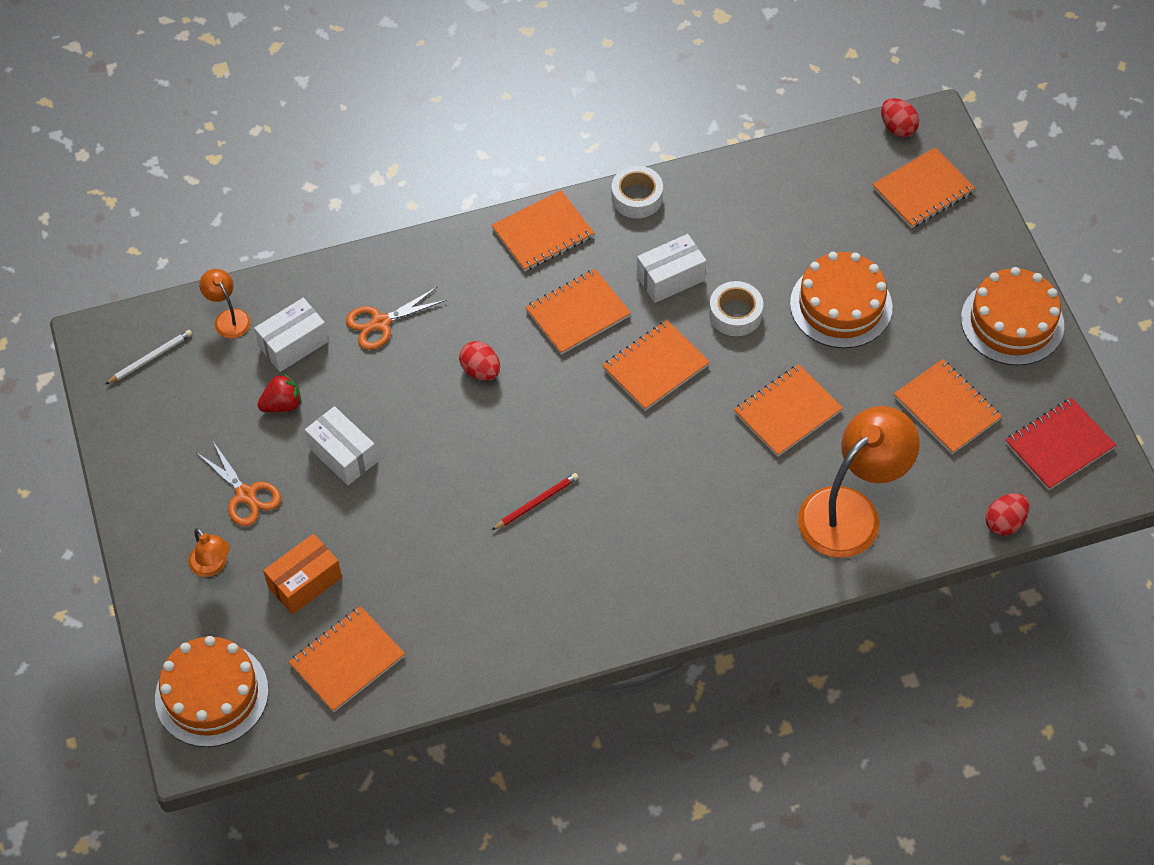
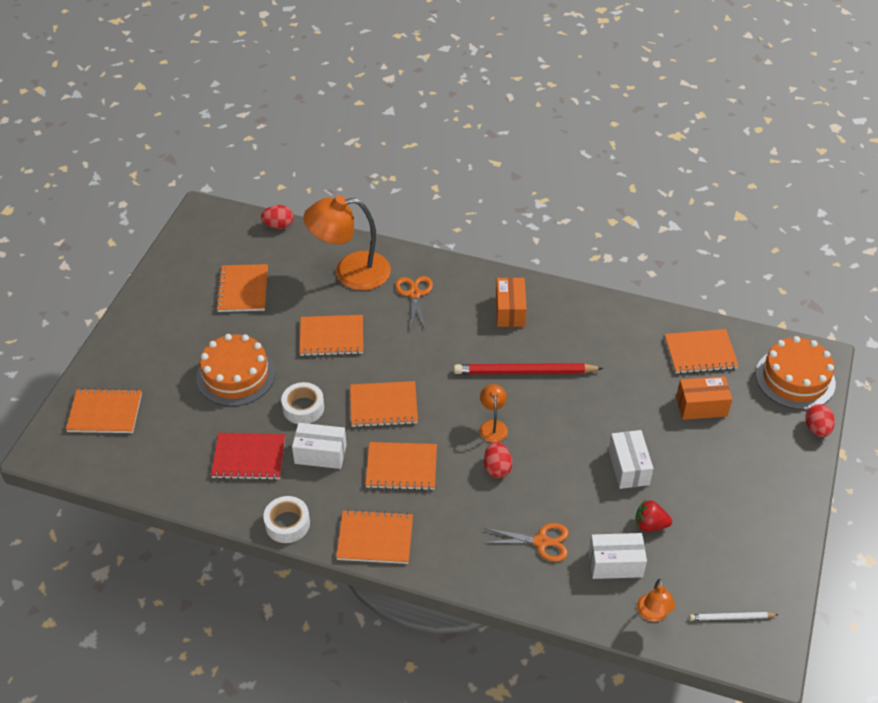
camera: 145 degrees left, 10 degrees down
(212, 566) = (758, 447): orange lamp -> orange lamp (493, 426)
(246, 495) = (711, 479): orange scissors -> orange scissors (414, 294)
(536, 502) = (524, 372): red pencil -> red pencil, size x1.96
(617, 577) = (510, 311): none -> orange box
(897, 128) = (68, 463): red egg -> red egg (817, 429)
(1012, 322) = (153, 310): orange cake -> none
(1059, 445) = (208, 241): red notebook -> red notebook (249, 458)

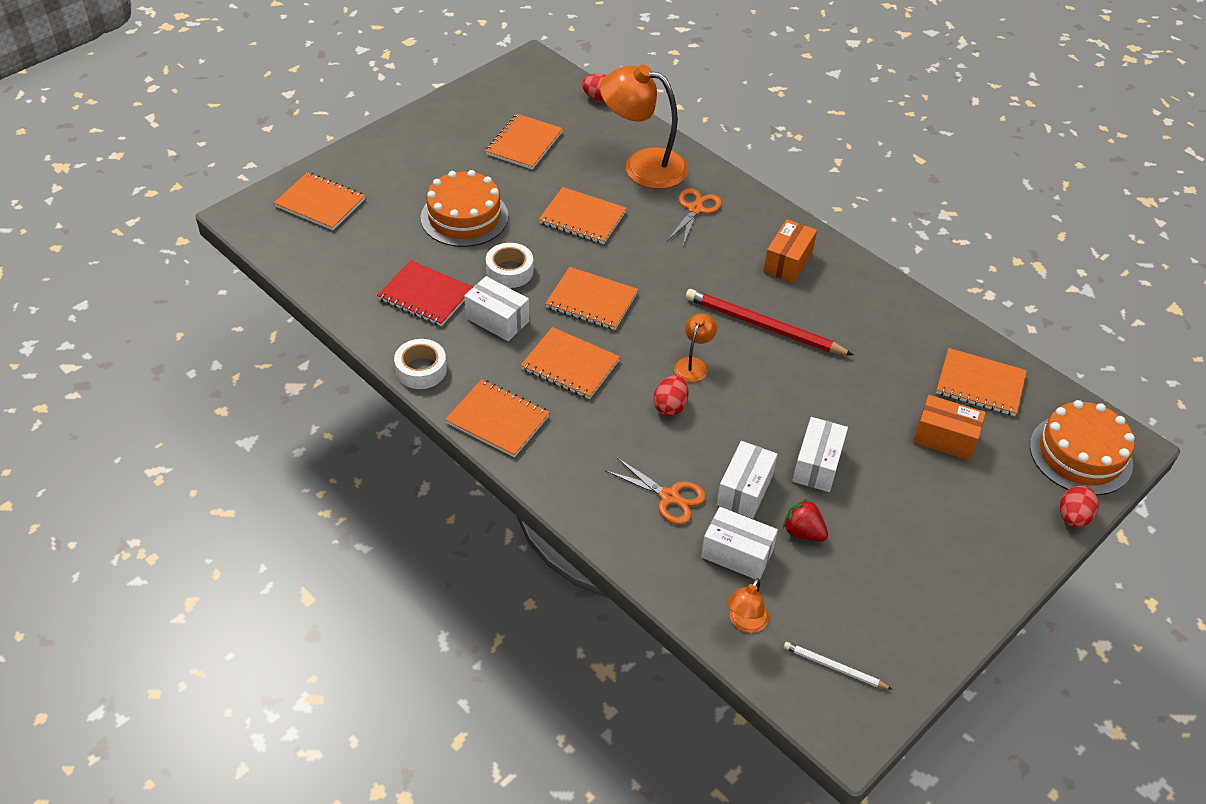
camera: 25 degrees right, 0 degrees up
(591, 511) = (744, 490): none -> white box

